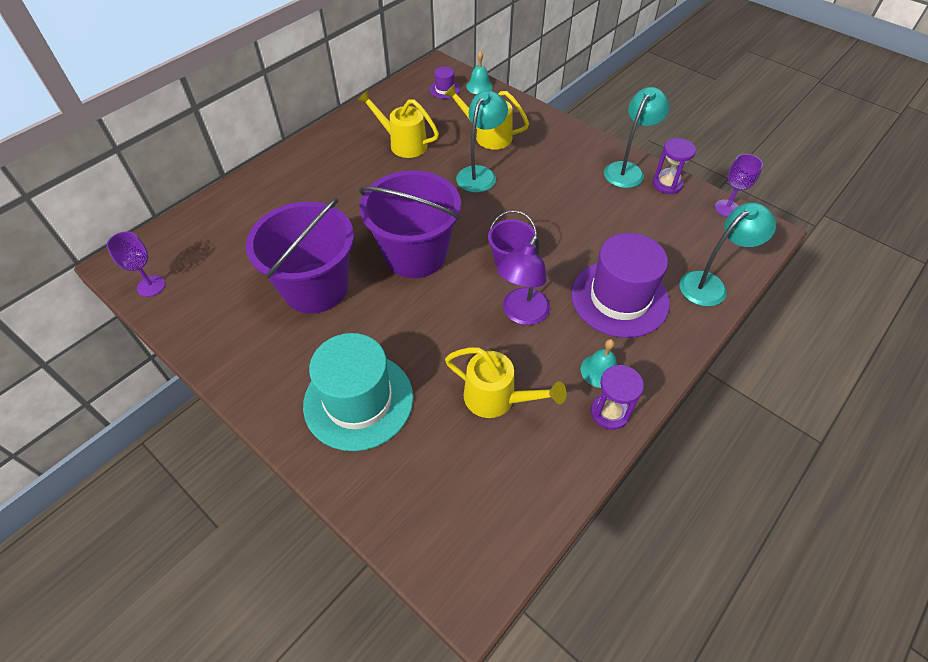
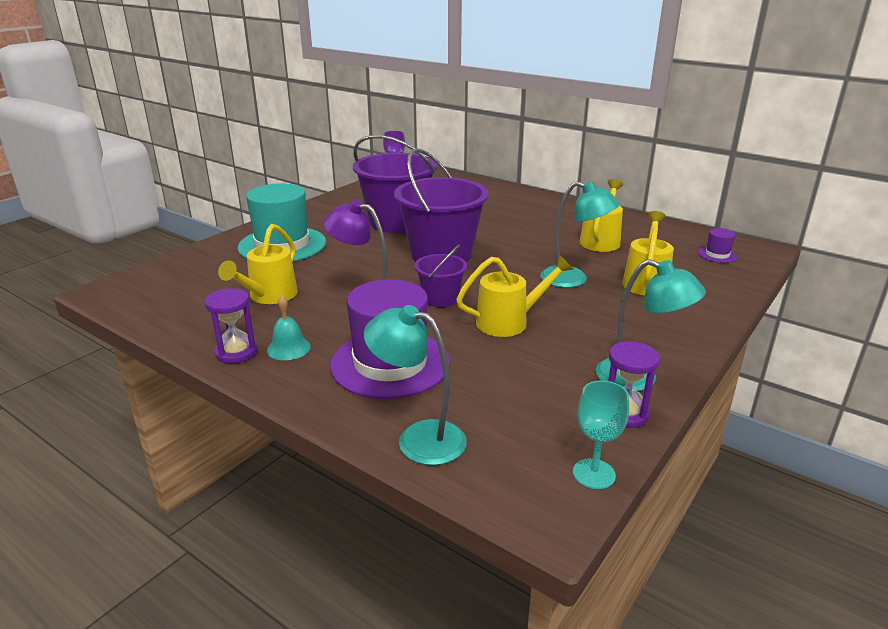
camera: 85 degrees right, 25 degrees down
(479, 86) = (744, 273): turquoise bell -> none
(552, 221) = (509, 322): none -> yellow watering can
(710, 284) = (418, 438): turquoise lamp -> turquoise lamp turned 150 degrees clockwise
(727, 208) = (594, 474): purple goblet -> turquoise goblet

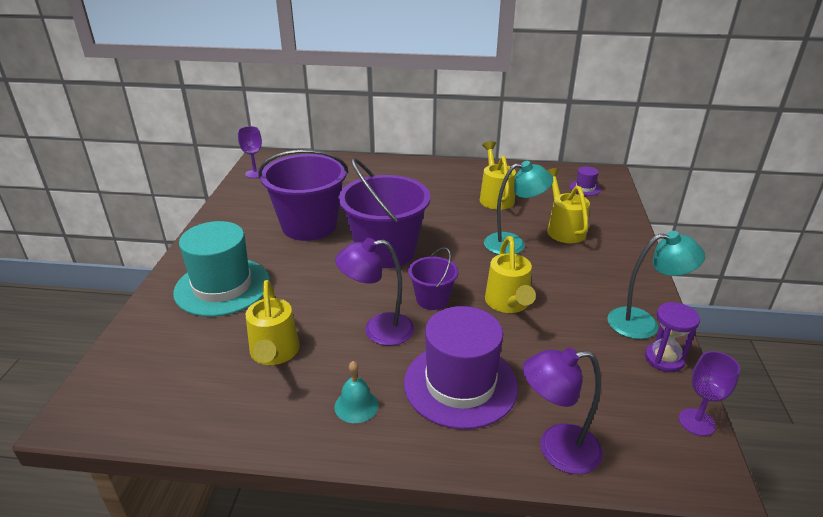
camera: 30 degrees left, 5 degrees up
(236, 352) = (311, 432): purple hourglass -> none
(418, 438) = (557, 450): turquoise lamp -> purple lamp
(509, 322) = (508, 304): yellow watering can -> yellow watering can turned 135 degrees clockwise
(594, 474) = (696, 422): turquoise goblet -> purple goblet

